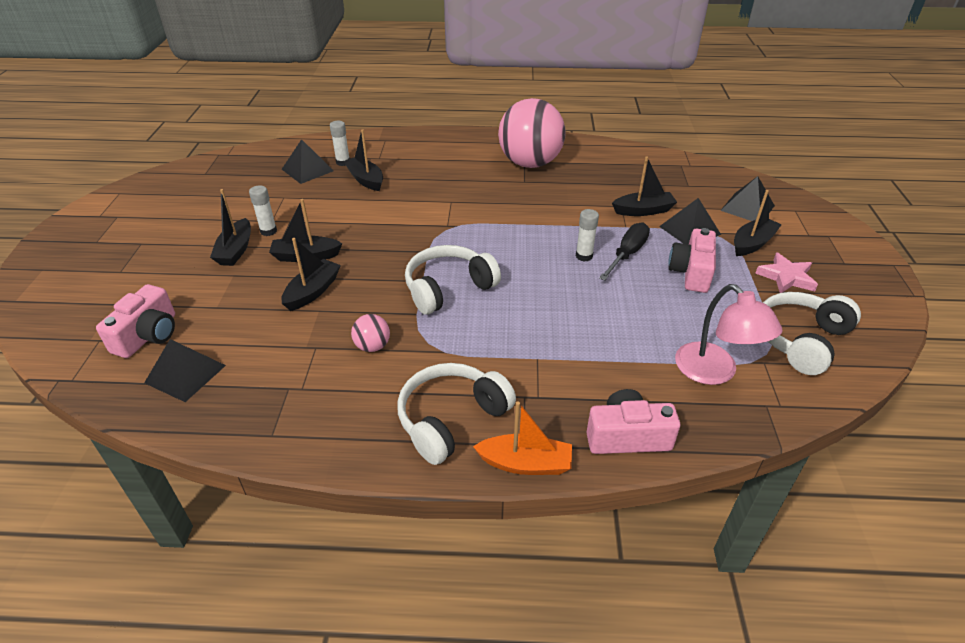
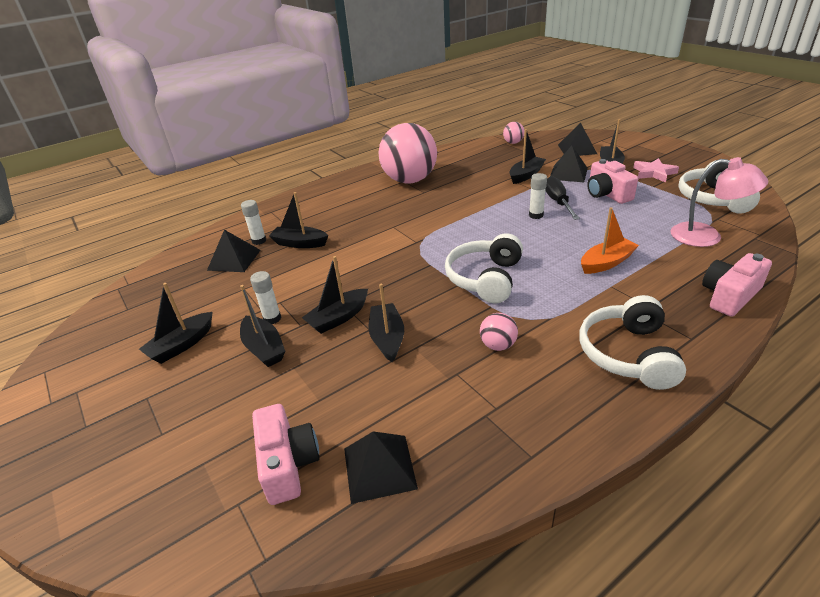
camera: 35 degrees left, 5 degrees down
(199, 218) = (181, 345): none -> black boat
(525, 463) = (711, 348): orange boat -> orange boat (606, 263)
(691, 169) = (513, 143): none -> pink ball

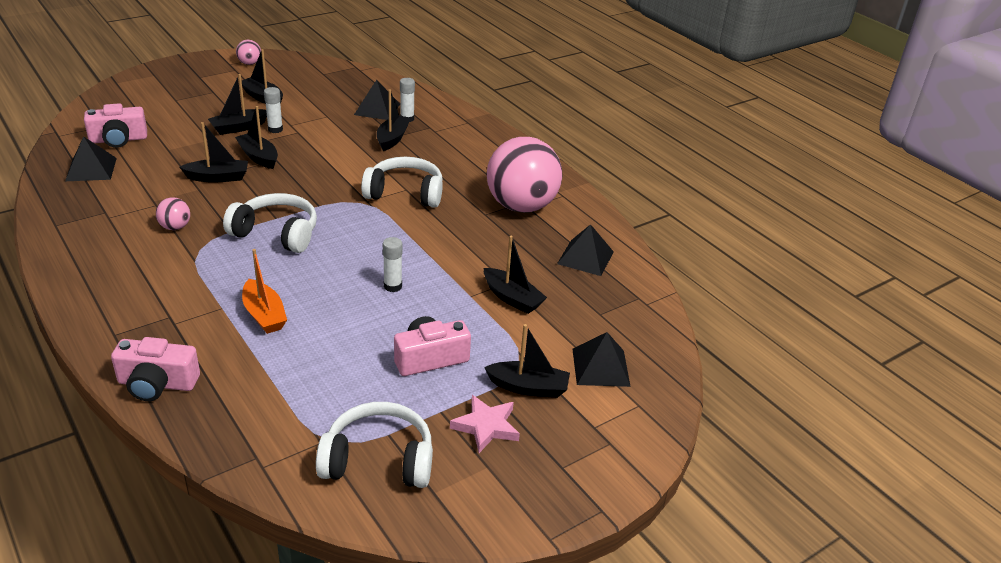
camera: 85 degrees right, 0 degrees up
(513, 143) = (638, 306): pink ball -> pink ball (250, 63)
(558, 202) = (422, 310): black screwdriver -> none
(568, 173) = (508, 338): black pyramid -> black pyramid (585, 257)
(628, 354) = (119, 291): white headphones -> white headphones (405, 193)
(706, 237) = (279, 412): pink lamp -> none
(729, 296) = (157, 384): pink camera -> pink camera turned 135 degrees clockwise

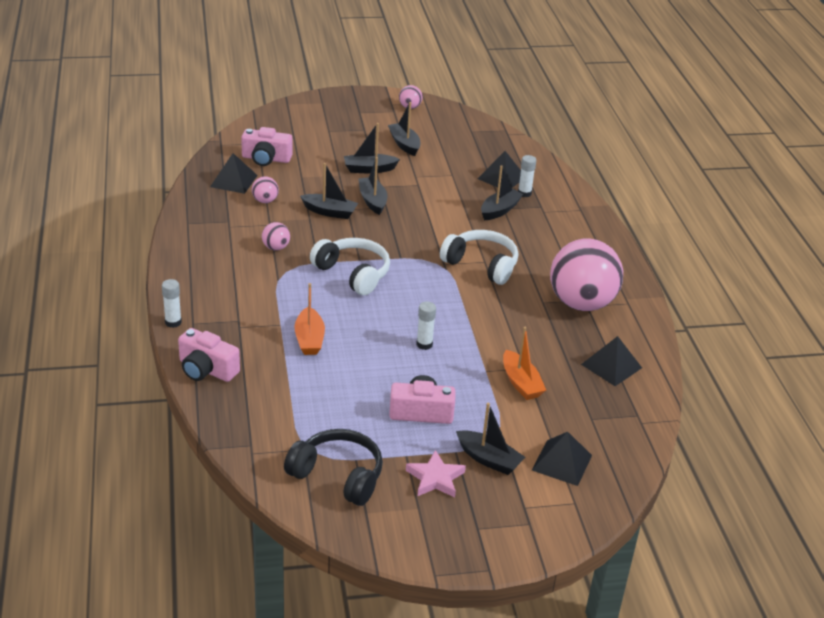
camera: 25 degrees right, 0 degrees up
(138, 182) = (265, 201): none -> pink ball
(275, 129) = (399, 178): white glue stick -> white glue stick (173, 322)
(378, 460) = (338, 475): white headphones -> black headphones
(512, 298) = (521, 383): black boat -> orange boat

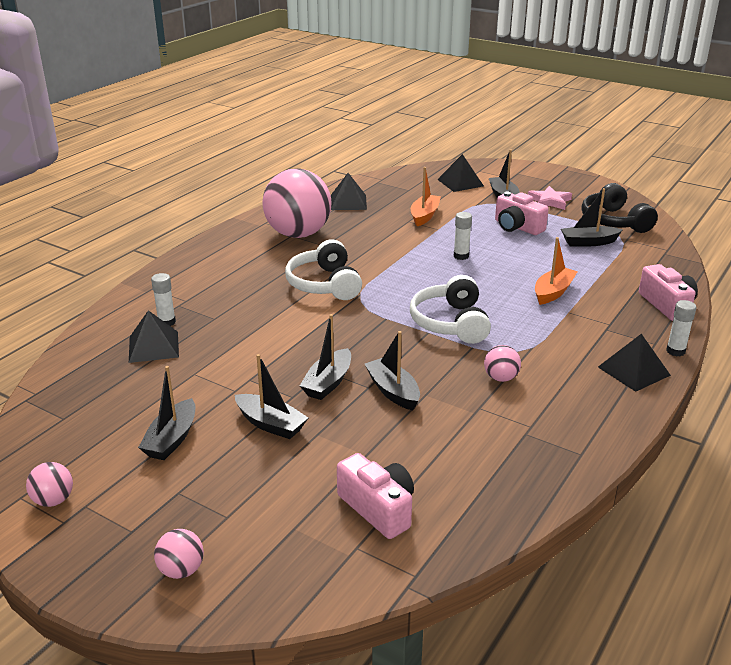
camera: 135 degrees left, 5 degrees down
(233, 181) = (463, 491): black pyramid -> black pyramid (634, 371)
(265, 201) = (452, 440): pink ball -> pink ball (181, 570)
(500, 210) = (221, 318): black boat -> black boat (588, 242)

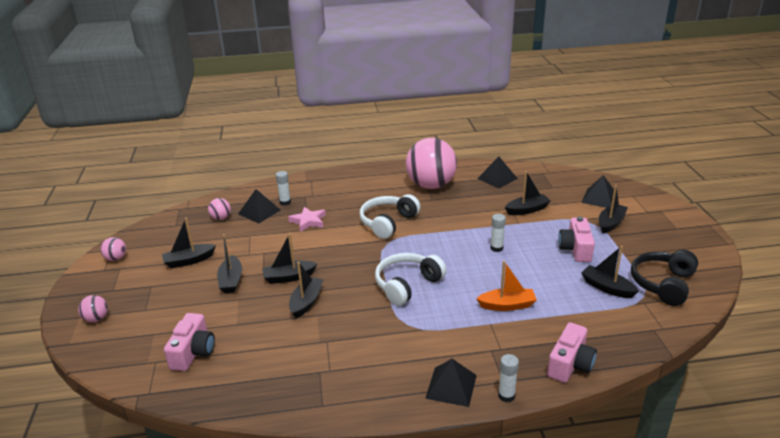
camera: 50 degrees right, 0 degrees up
(424, 216) = (527, 210): orange boat -> black boat
(500, 378) = (369, 333): pink ball -> pink ball (221, 218)
(549, 201) = (641, 243): pink star -> pink star (308, 221)

